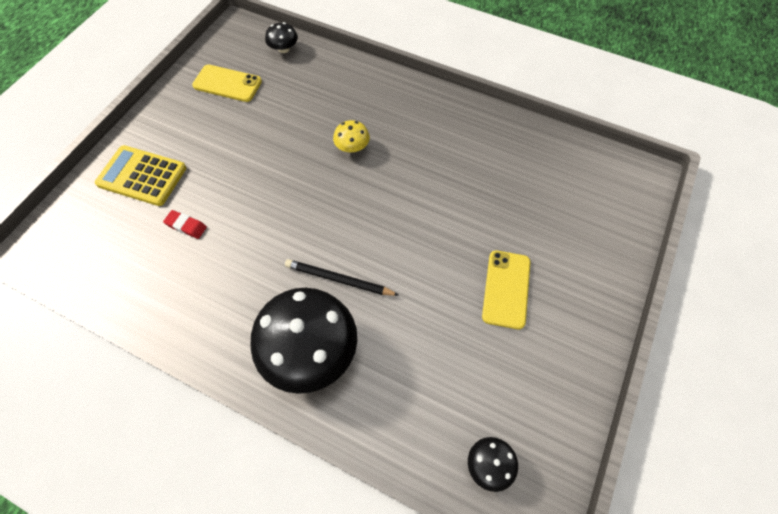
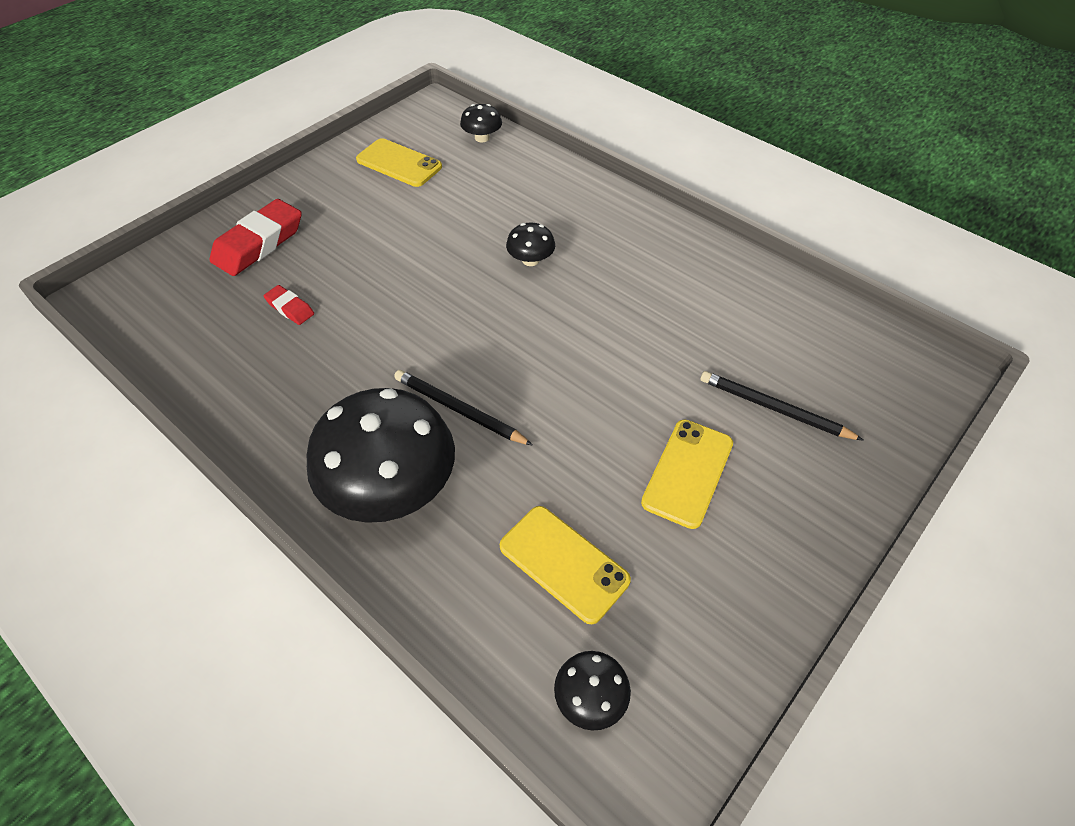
camera: 15 degrees right, 10 degrees down
(142, 176) = (259, 243): yellow calculator -> red eraser
(352, 147) = (530, 260): yellow mushroom -> black mushroom
(444, 376) = (563, 563): none -> yellow phone
(549, 227) = (774, 409): none -> black pencil

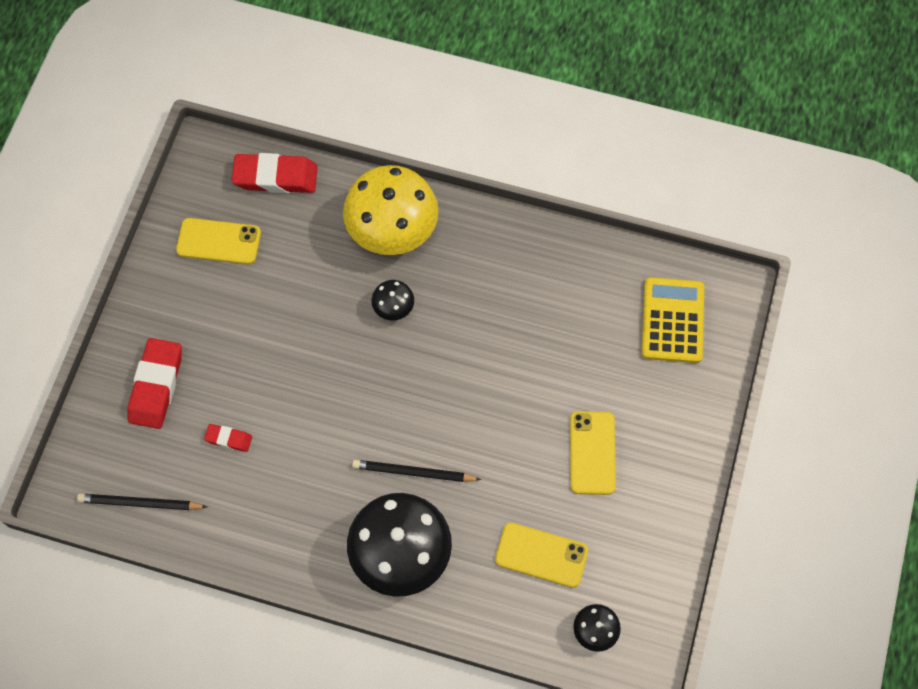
camera: 25 degrees left, 15 degrees up
(482, 138) = (275, 177): black mushroom -> red eraser
(567, 202) = (392, 228): none -> yellow mushroom
(774, 409) = (631, 374): black pencil -> black pencil (140, 503)
(848, 375) = (672, 320): none -> yellow calculator

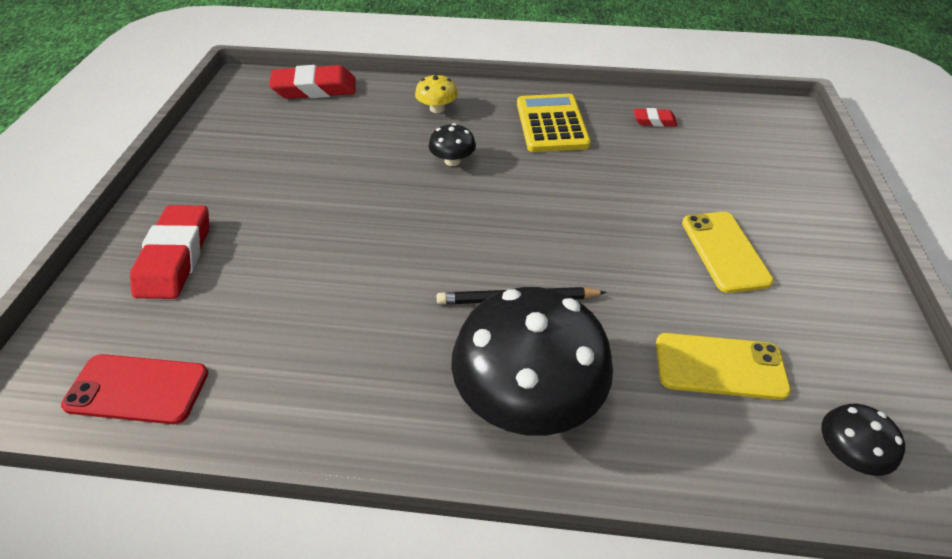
camera: 10 degrees left, 20 degrees down
(140, 503) = (137, 389): black pencil -> red phone
(219, 241) = (257, 135): yellow phone -> none
(229, 439) = (269, 297): red eraser -> red eraser (654, 121)
(392, 228) = (437, 109): yellow mushroom -> yellow mushroom, size x0.45
(672, 320) = (742, 139): yellow calculator -> yellow calculator (551, 124)

